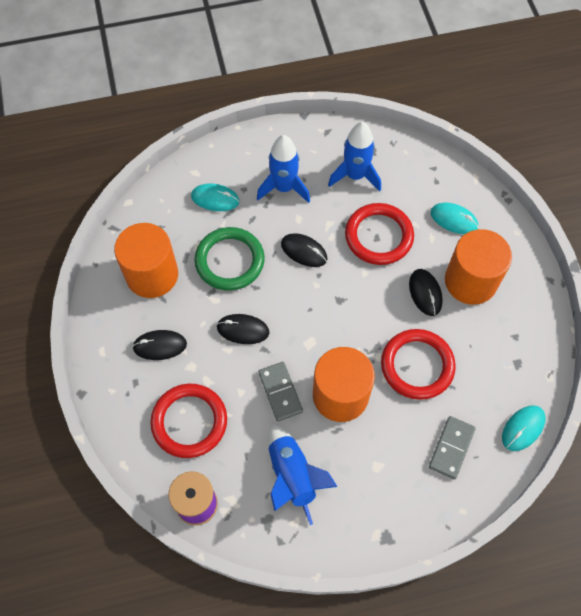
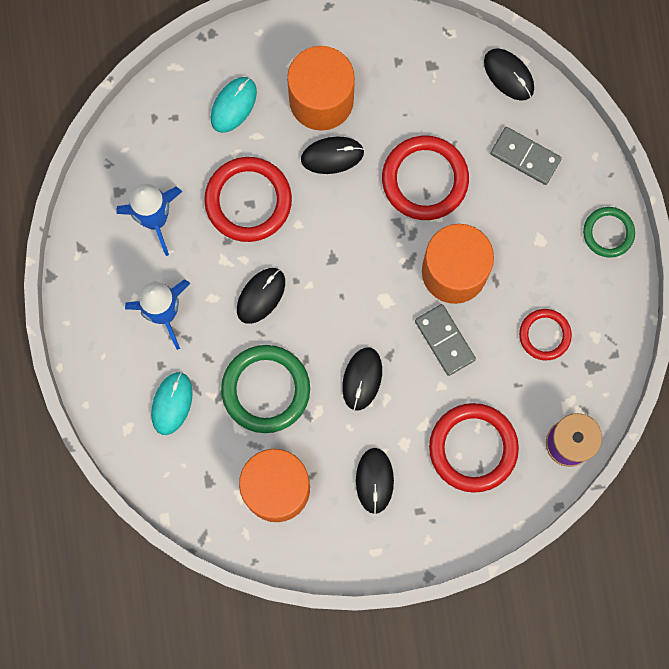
camera: 85 degrees left, 15 degrees up
(280, 392) = (445, 340): grey domino -> grey domino turned 75 degrees clockwise
(292, 476) = (544, 335): blue rocket -> red ring
(392, 528) = (608, 233): none -> green ring
(523, 428) = (509, 75): turquoise mouse -> black mouse

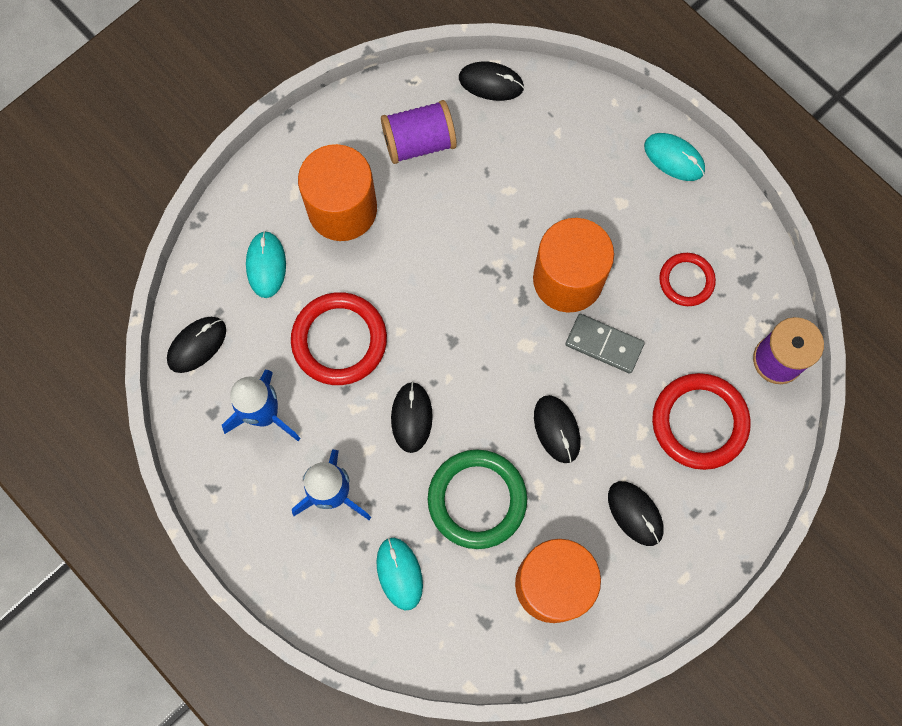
camera: 35 degrees left, 5 degrees down
(332, 155) = (387, 251): black mouse -> black mouse (197, 345)
(417, 86) = (419, 142): none -> purple spool
(425, 179) = (484, 217): red ring -> none
(525, 157) = (556, 141): grey domino -> none
(608, 233) = (674, 158): green ring -> turquoise mouse

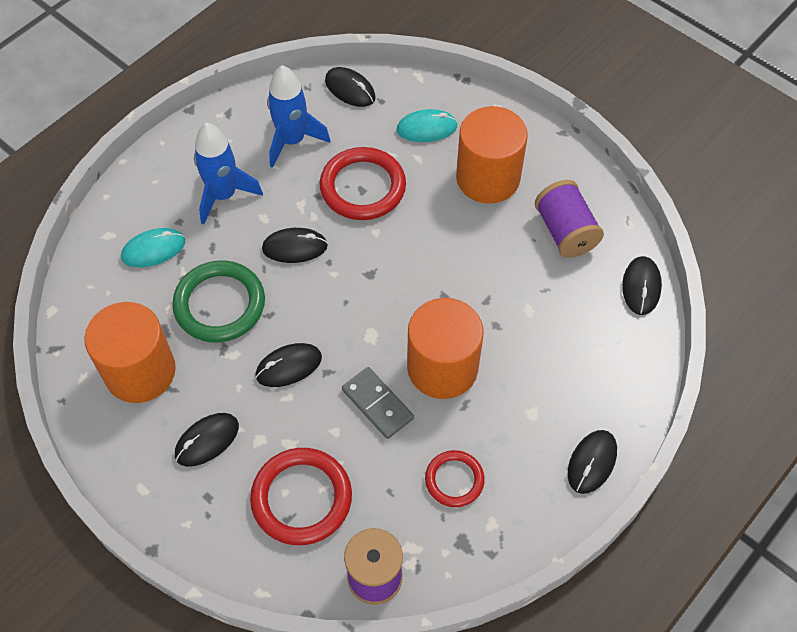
camera: 85 degrees right, 15 degrees down
(604, 344) = (377, 404): grey domino -> grey domino turned 60 degrees counterclockwise
(674, 158) = (592, 462): turquoise mouse -> black mouse

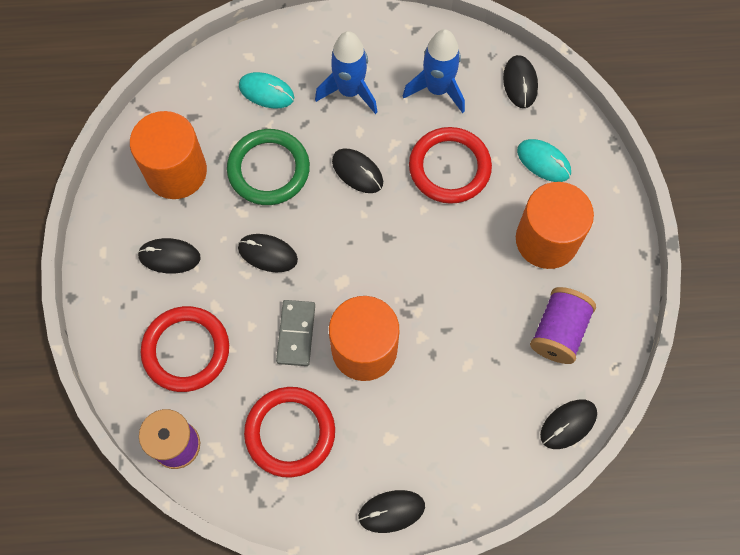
camera: 45 degrees right, 10 degrees up
(454, 480) = (290, 432): red ring -> red ring, size x1.69

